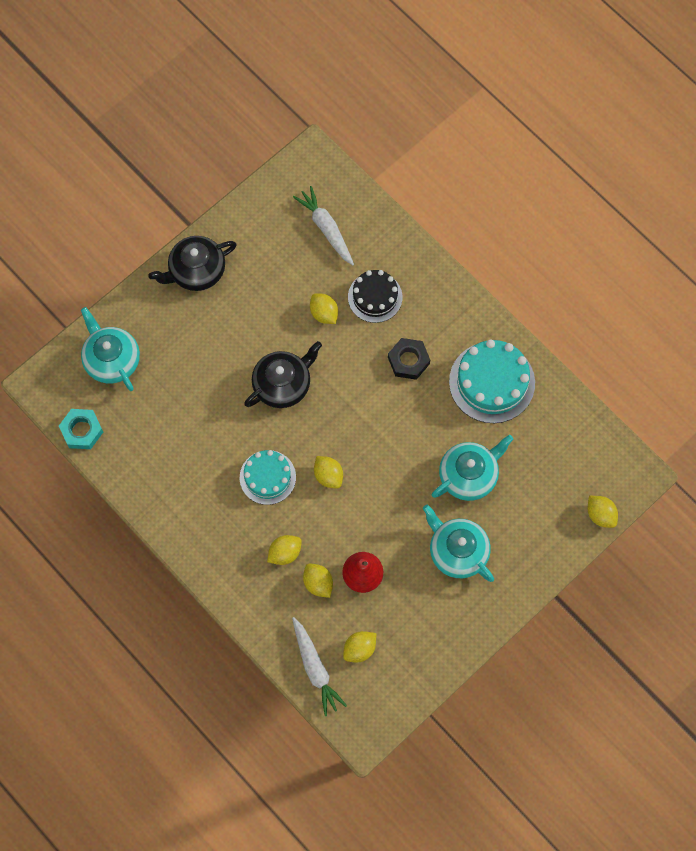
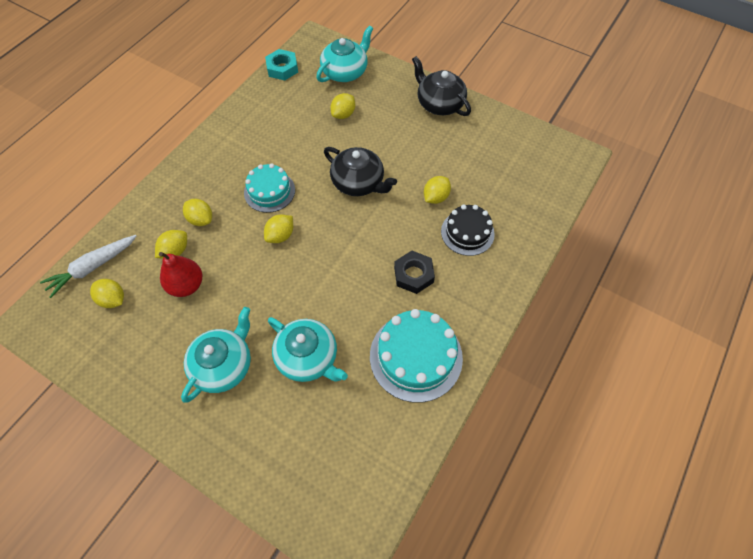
camera: 75 degrees right, 10 degrees down
(326, 229) = (517, 181): white carrot -> none
(600, 515) = (291, 514): yellow lemon -> yellow lemon (343, 114)

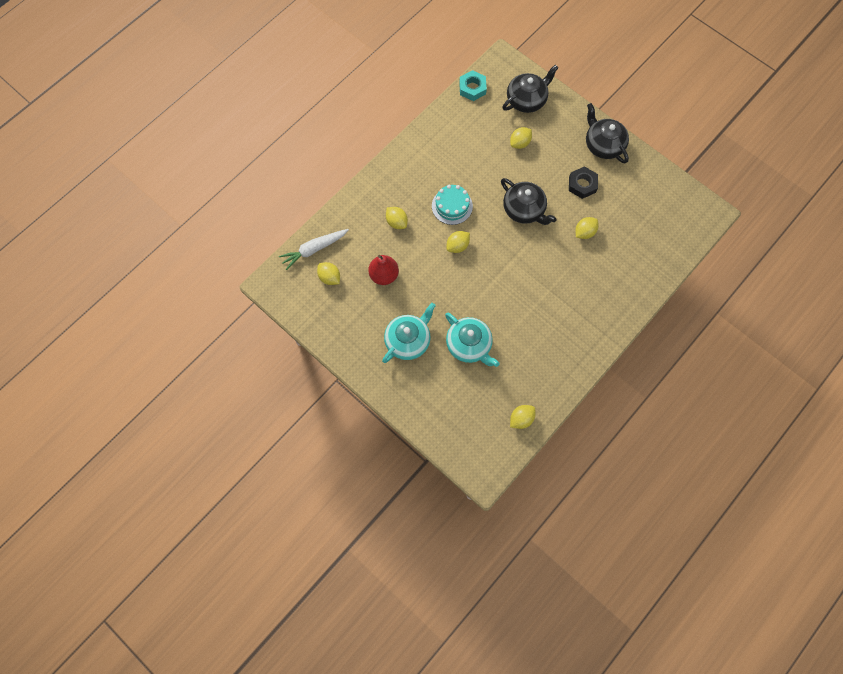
camera: 10 degrees right, 10 degrees up
(175, 251) = (376, 246): yellow lemon -> yellow lemon (521, 419)
(345, 72) = (526, 100): turquoise teapot -> black teapot
(413, 275) = (556, 295): black nut -> black nut (582, 184)
(416, 356) = (547, 357): turquoise cake -> none
(467, 232) = (604, 267): black cake -> none

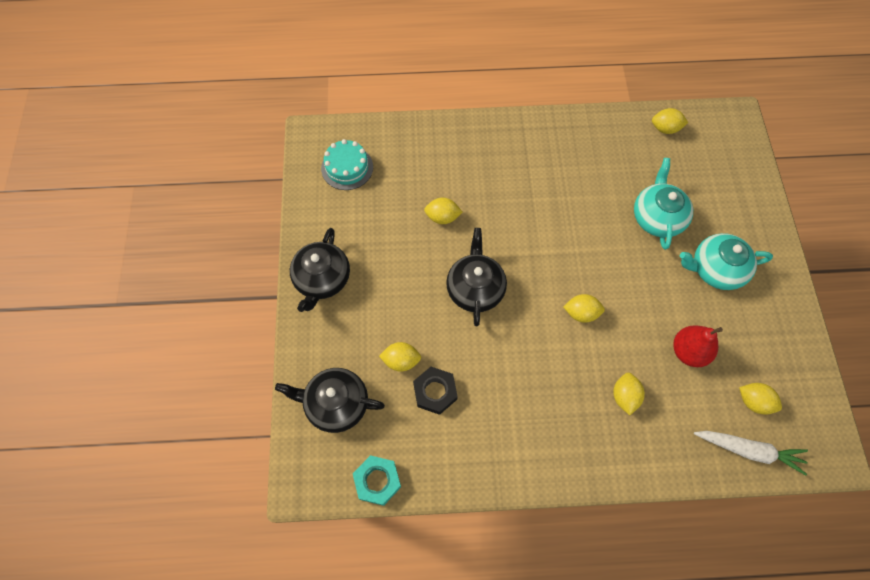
camera: 135 degrees left, 5 degrees down
(329, 277) = (753, 401): yellow lemon -> yellow lemon turned 60 degrees counterclockwise
(452, 206) = (546, 359): turquoise cake -> turquoise cake (347, 167)
(582, 184) = (391, 260): black nut -> black nut (435, 392)

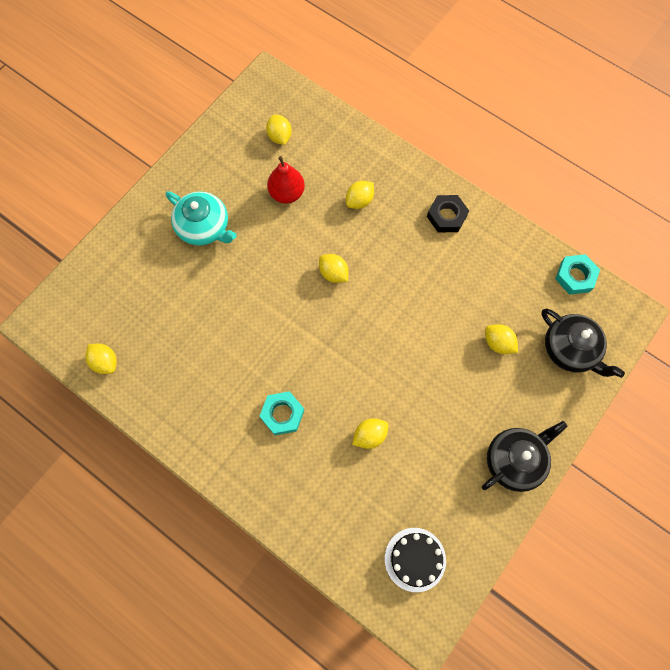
camera: 140 degrees left, 5 degrees up
(347, 167) = (415, 559): turquoise cake -> black cake
(435, 392) = (490, 302): black nut -> black nut (446, 216)
(442, 217) = (369, 436): yellow lemon -> yellow lemon turned 75 degrees counterclockwise
(475, 288) = (395, 353): black teapot -> none
(515, 185) = (282, 414): none -> turquoise nut
(657, 217) = (200, 296): turquoise teapot -> none
(748, 450) = (314, 117): white carrot -> none

